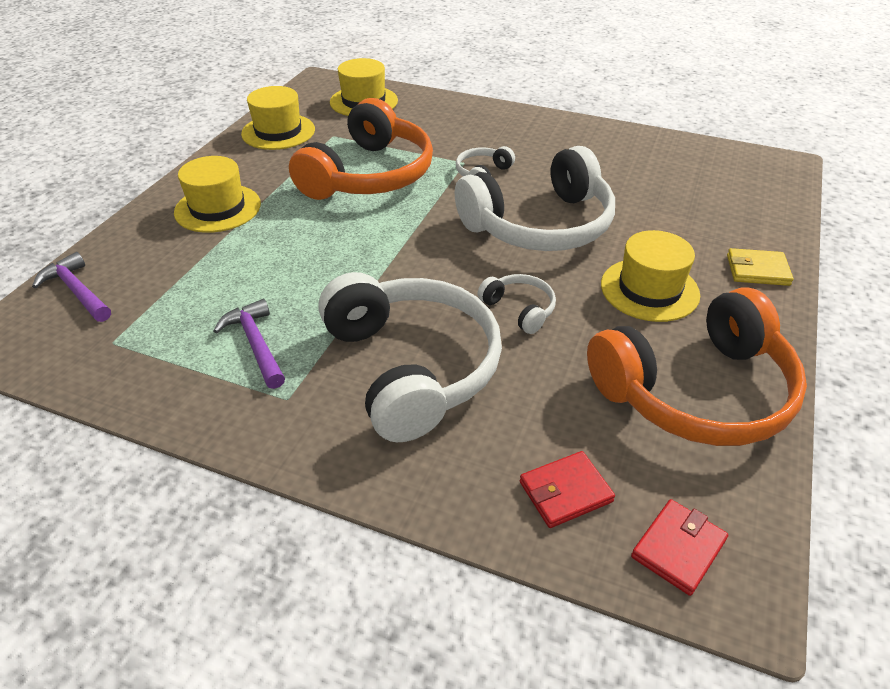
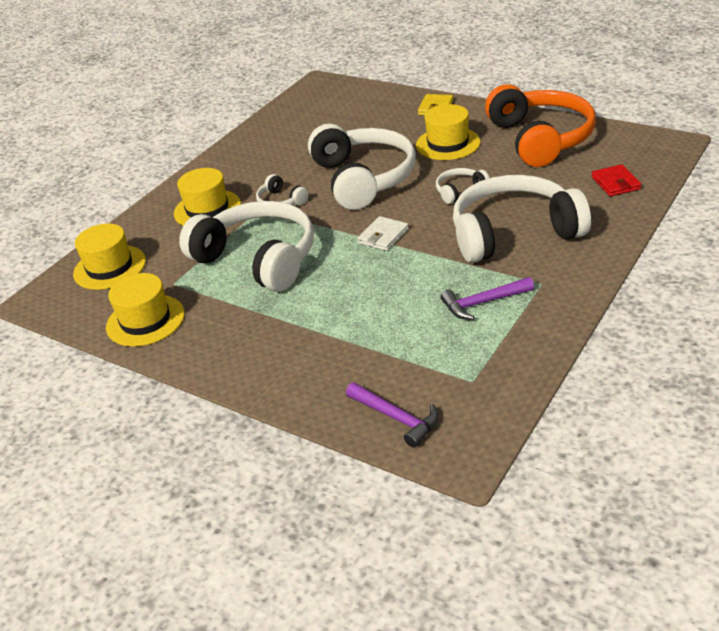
camera: 75 degrees left, 5 degrees down
(77, 291) = (396, 418): purple hammer -> purple hammer turned 105 degrees counterclockwise
(218, 208) = (282, 346): yellow hat -> yellow hat (207, 209)
(369, 175) = (258, 259): orange headphones -> white headphones
(408, 253) = (383, 236): none -> white wallet
(678, 548) = (648, 155): red wallet -> none

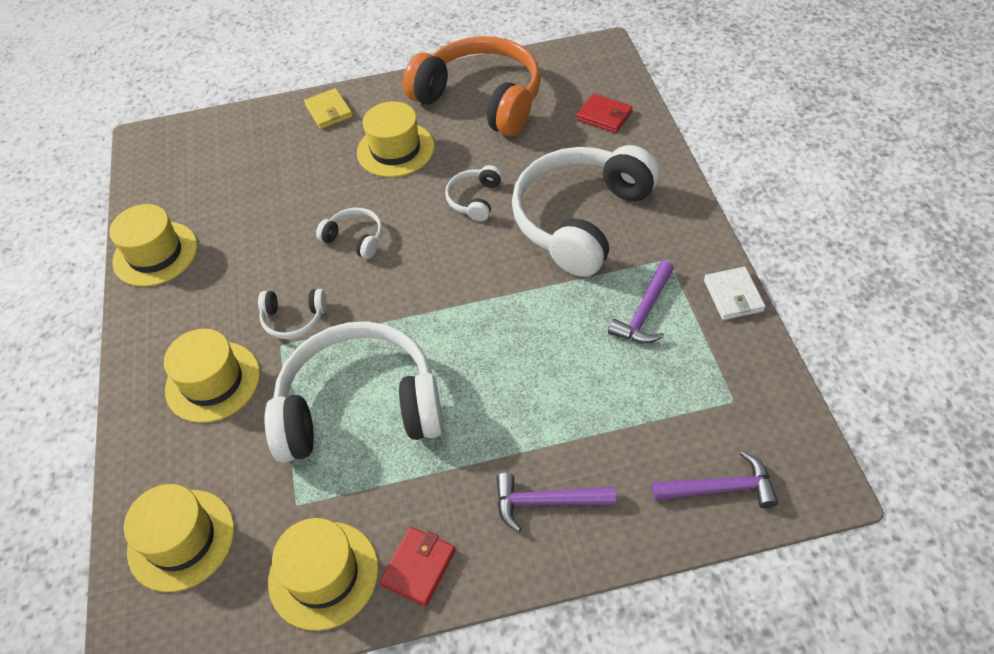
camera: 45 degrees left, 15 degrees up
(189, 346) = (418, 567): none -> red wallet
(255, 138) = (155, 254): none -> yellow hat
(289, 359) = (546, 502): none -> purple hammer
(363, 179) = (355, 239): white headphones -> white headphones, size x0.43
(383, 236) = (462, 296): white wallet -> white wallet (733, 295)

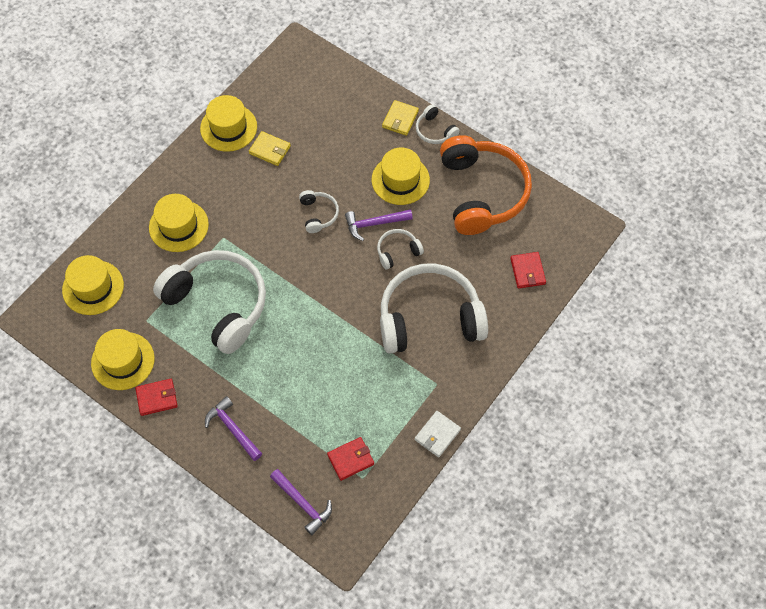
camera: 45 degrees right, 10 degrees up
(228, 234) = (270, 150): none -> yellow wallet
(294, 319) = (243, 230): white headphones -> white headphones (435, 131)
(644, 312) = (387, 396): purple hammer -> purple hammer (374, 224)
(697, 398) = (350, 459): none -> red wallet

